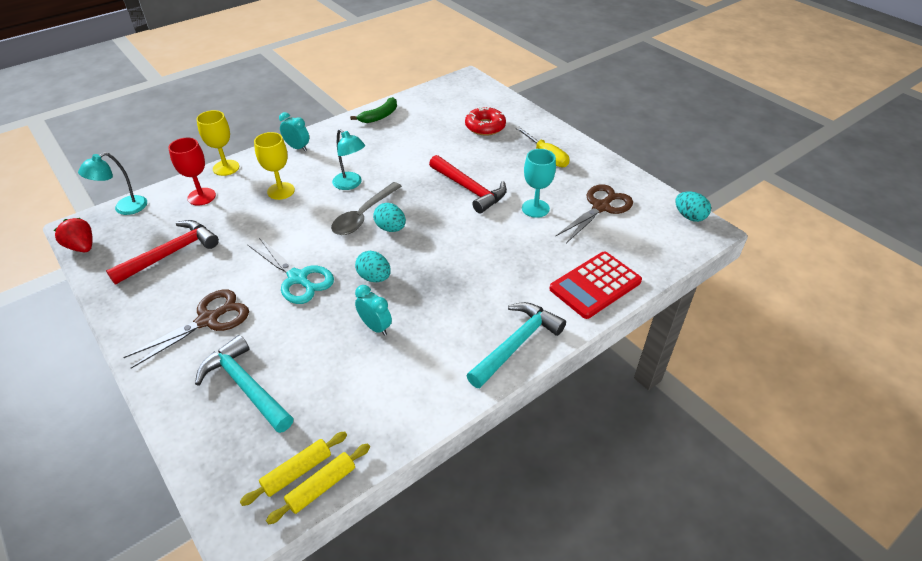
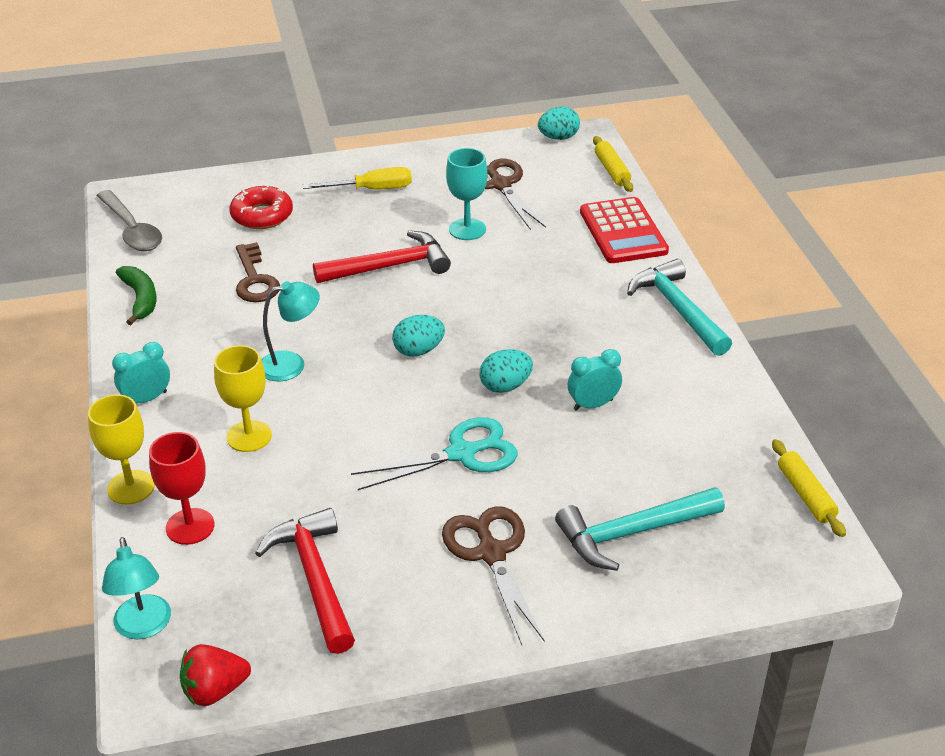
camera: 65 degrees left, 5 degrees down
(297, 472) = (779, 510): yellow rolling pin -> yellow rolling pin (612, 170)
(363, 215) = (373, 368): grey spoon -> grey spoon (132, 230)
(421, 145) = (255, 280): none -> brown key

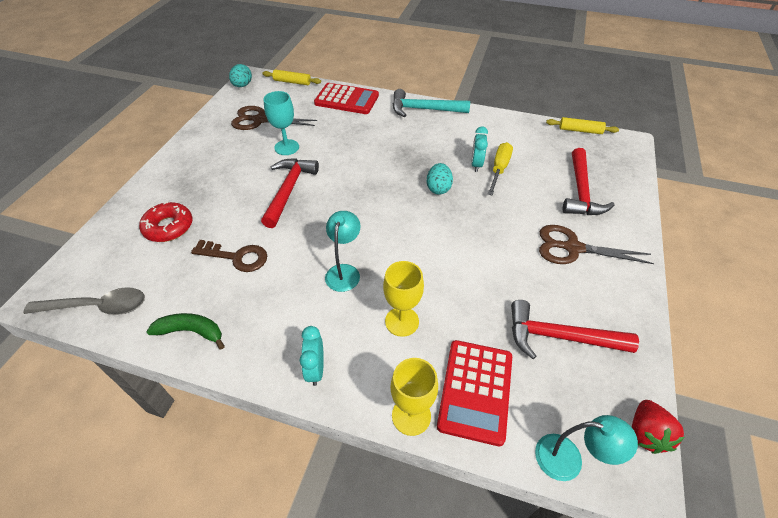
camera: 60 degrees left, 10 degrees up
(190, 526) = (475, 391): red goblet -> red calculator
(371, 189) = (203, 168): yellow screwdriver -> yellow screwdriver (499, 169)
(418, 350) = (380, 209): turquoise egg -> none
(462, 454) = (484, 227): turquoise scissors -> none
(632, 533) = (580, 191): turquoise hammer -> red hammer

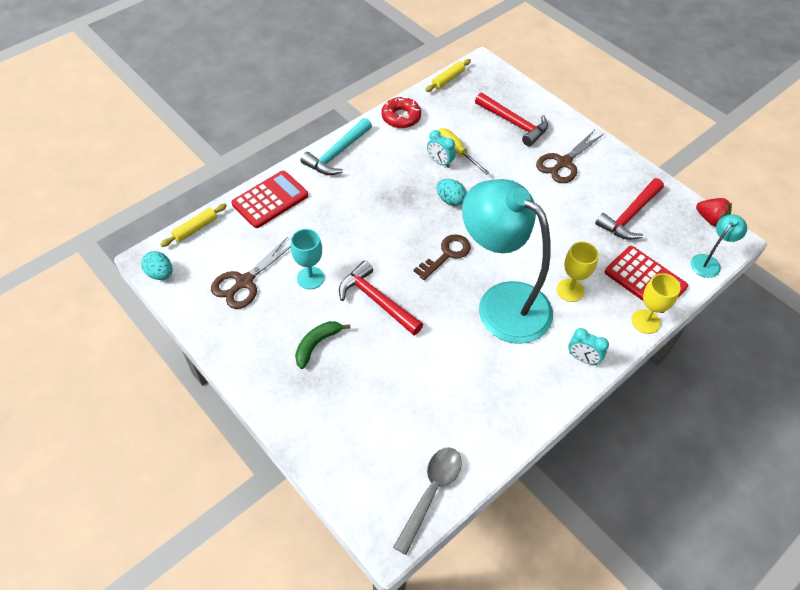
camera: 60 degrees left, 5 degrees up
(169, 227) = (361, 411): red donut -> red donut (401, 117)
(191, 331) = (502, 427): green banana -> green banana (317, 344)
(237, 257) = (438, 369): brown key -> brown key (447, 254)
(344, 271) = (502, 302): turquoise lamp -> turquoise lamp, size x2.39

